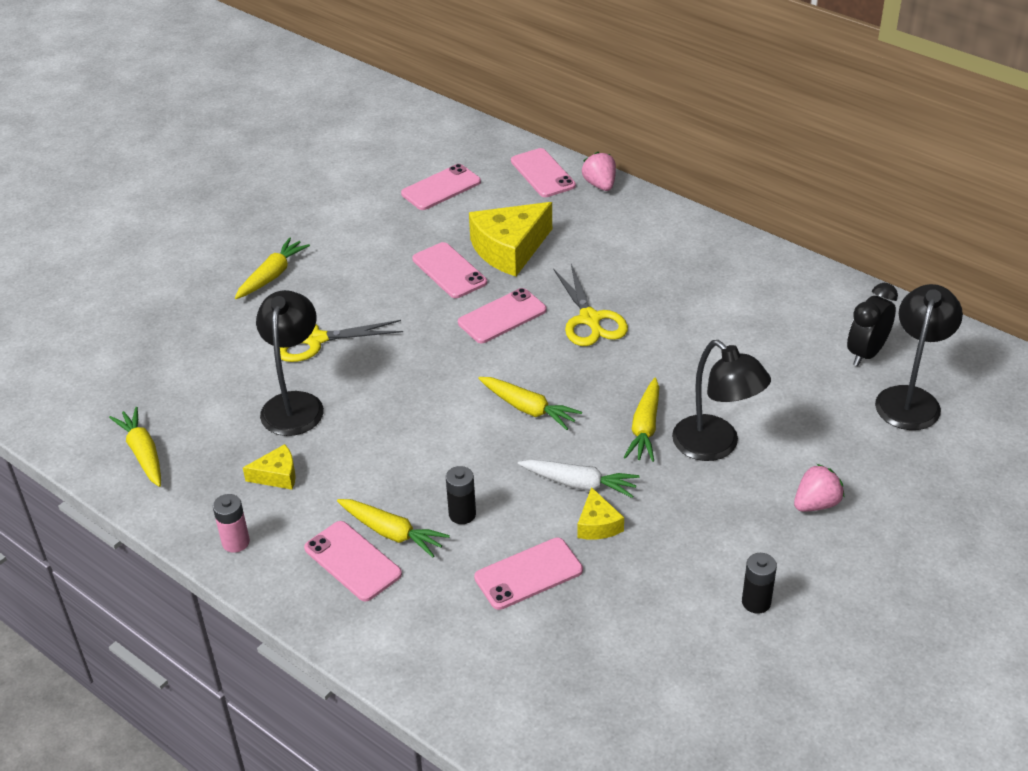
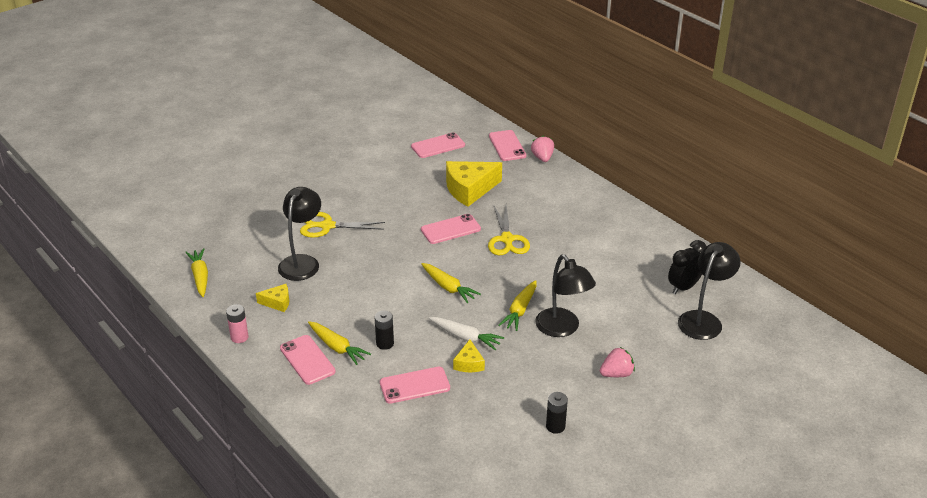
camera: 10 degrees right, 5 degrees down
(272, 275) = (313, 184): yellow carrot -> none
(449, 271) = (426, 197): pink phone -> none

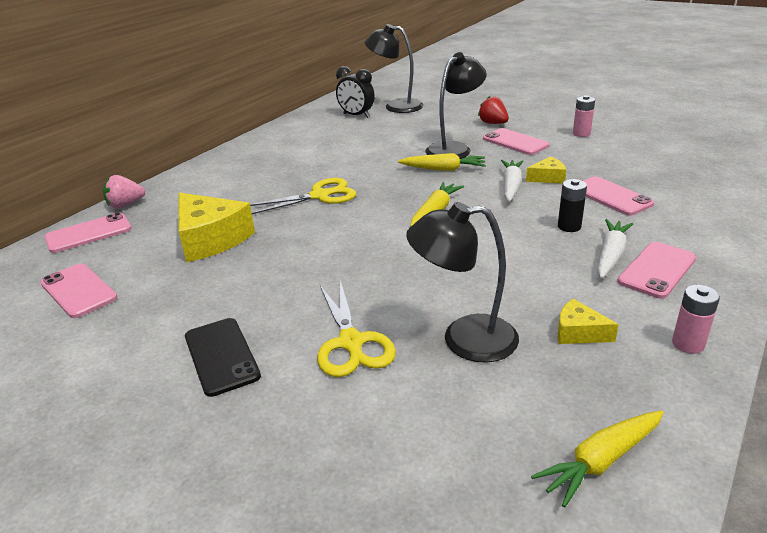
camera: 105 degrees left, 5 degrees down
(277, 302) = (578, 332): yellow cheese -> yellow cheese turned 45 degrees counterclockwise
(337, 347) = (610, 255): yellow carrot -> white carrot
(346, 187) = (221, 356): none -> black phone
(450, 229) = (314, 233): pink phone -> pink phone (515, 142)
(555, 426) = (581, 134): black battery -> pink battery
(616, 374) = (493, 123): pink strawberry -> red strawberry

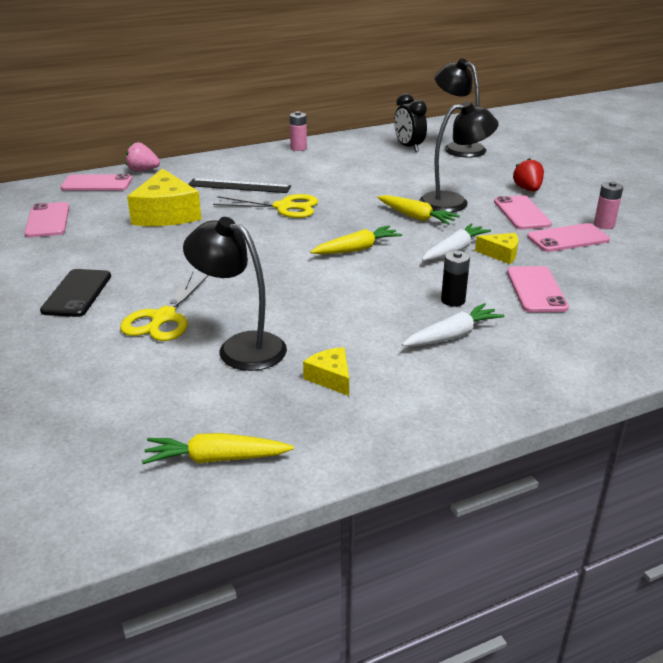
camera: 30 degrees right, 0 degrees up
(250, 190) = (239, 186): none -> black ruler
(657, 270) = (474, 362): pink phone -> pink phone (568, 238)
(688, 344) = (405, 422): pink battery -> pink battery (298, 148)

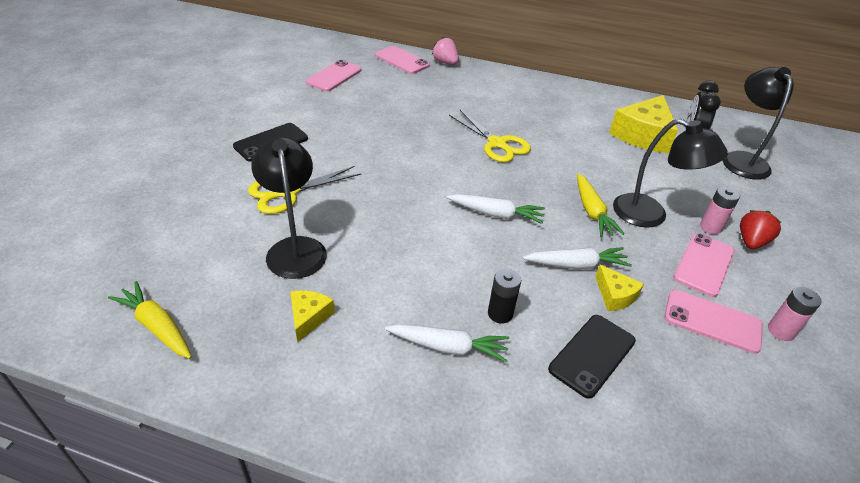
camera: 40 degrees right, 10 degrees up
(166, 214) = (408, 107): yellow cheese -> yellow cheese (643, 135)
(239, 186) = (491, 108): black ruler -> none
(298, 148) = (588, 93): pink battery -> pink battery (710, 227)
(356, 249) = (496, 214): yellow carrot -> white carrot
(536, 290) = (592, 355): pink phone -> black phone

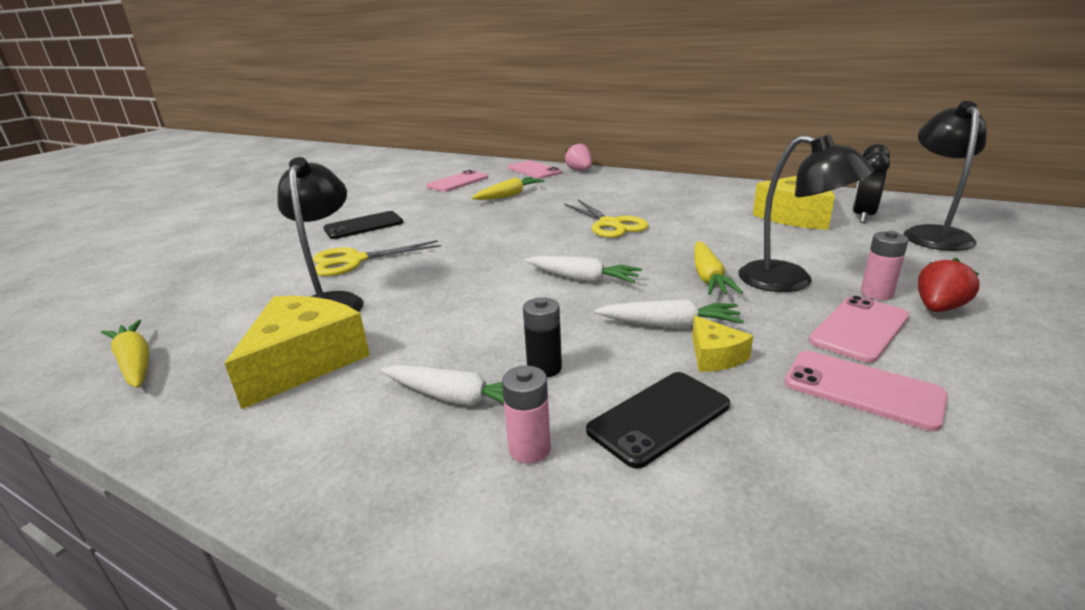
camera: 15 degrees right, 15 degrees down
(309, 317) = (304, 362): yellow cheese -> yellow cheese, size x2.00
(392, 99) = (509, 195): none -> yellow carrot
(780, 331) = (981, 406): pink battery -> pink battery (529, 449)

